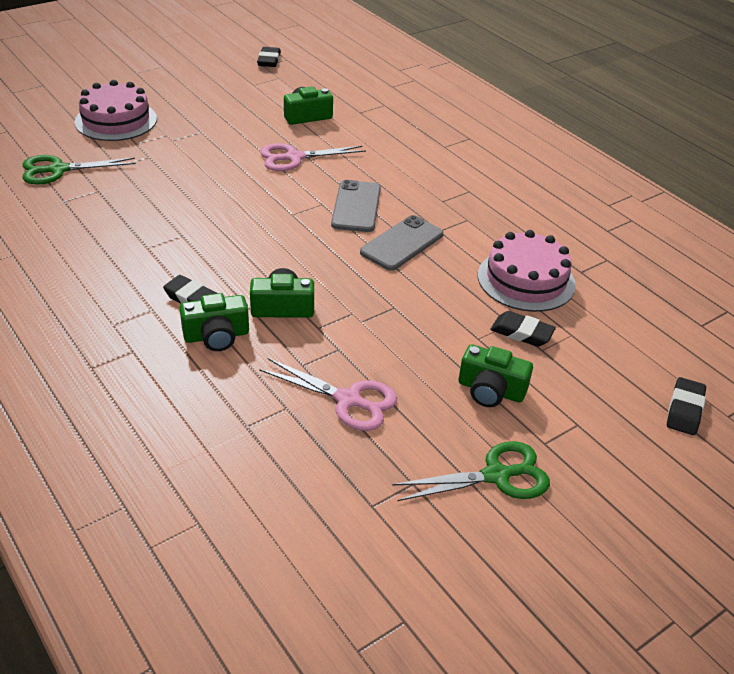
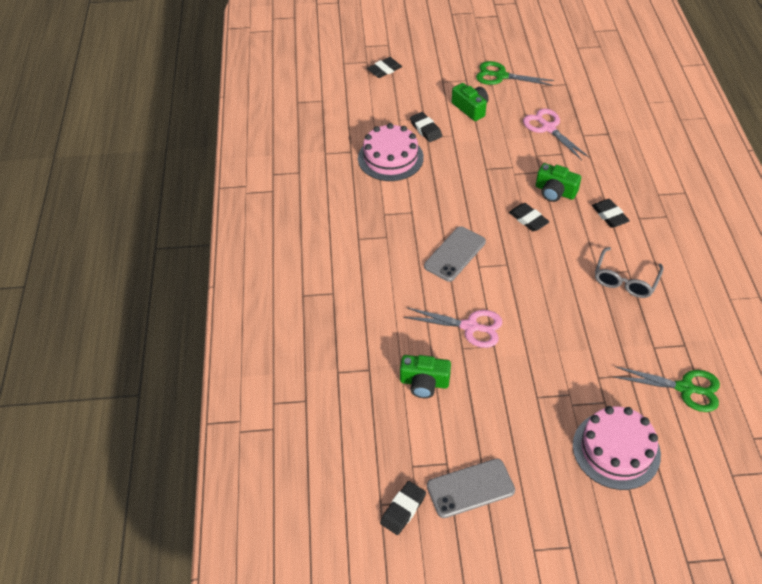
camera: 145 degrees left, 10 degrees up
(148, 237) = (625, 280): none -> grey glasses
(216, 336) = (604, 187): green camera -> none
(297, 264) = (528, 219): none -> black eraser
(402, 243) = (446, 210): grey phone -> grey phone (470, 488)

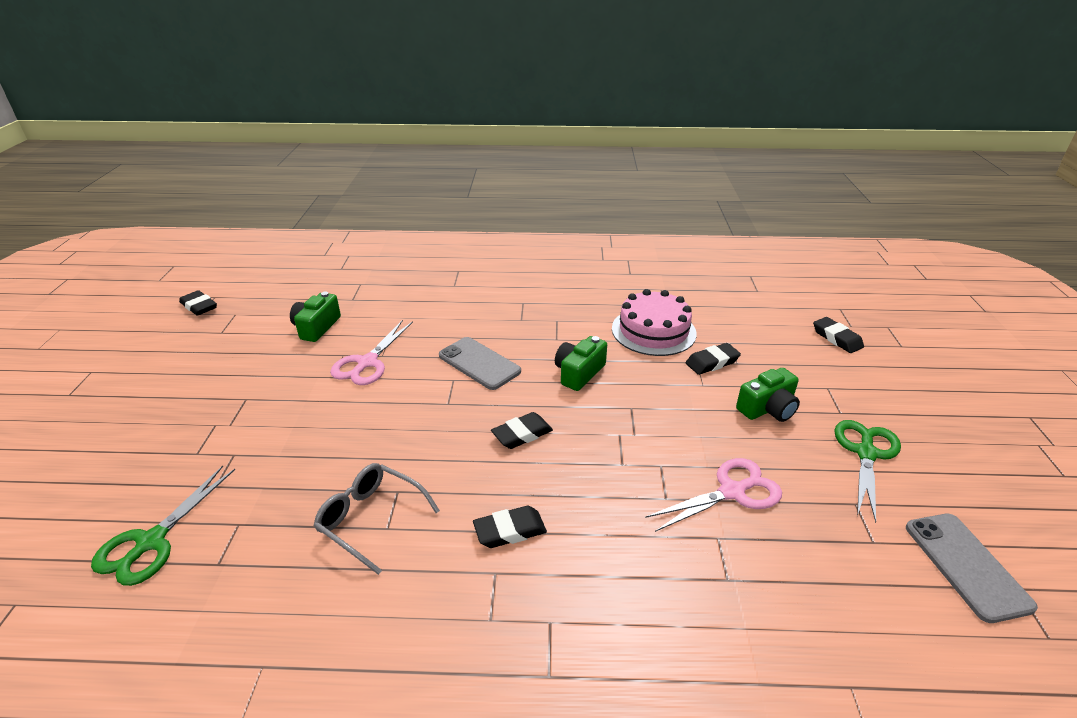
camera: 95 degrees right, 15 degrees down
(470, 488) = (184, 342): grey phone -> grey phone (966, 565)
(555, 191) = (575, 473): green camera -> green camera (579, 373)
(616, 450) = (131, 449): pink cake -> none

